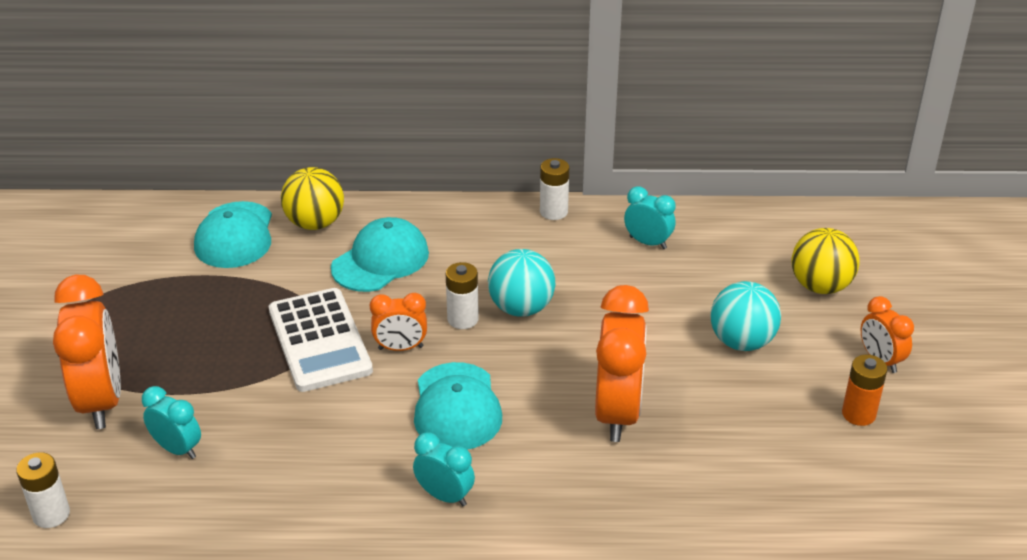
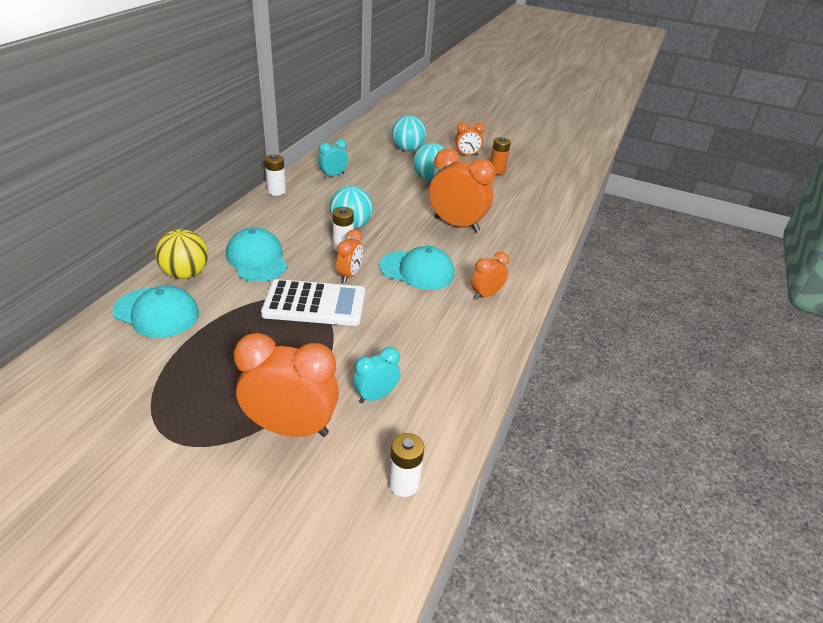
camera: 70 degrees left, 0 degrees up
(445, 496) = (486, 294): turquoise clock -> orange clock
(820, 286) = (407, 149): yellow ball -> turquoise ball

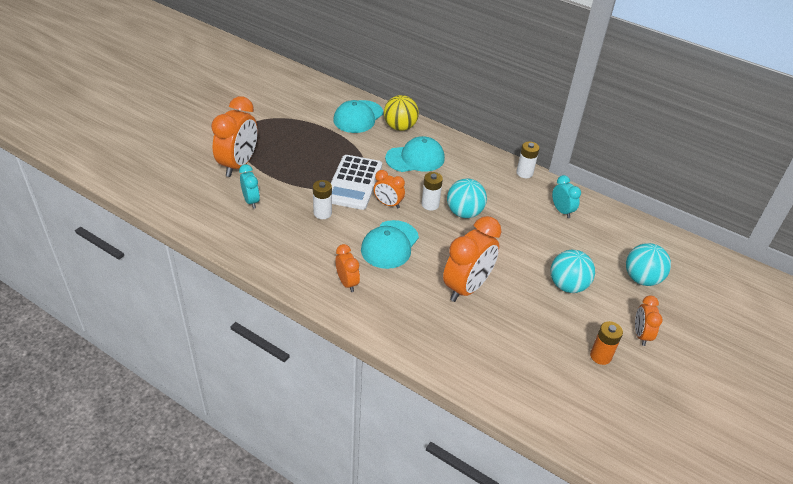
camera: 100 degrees right, 5 degrees up
(404, 484) = (178, 203): white battery -> white battery (322, 213)

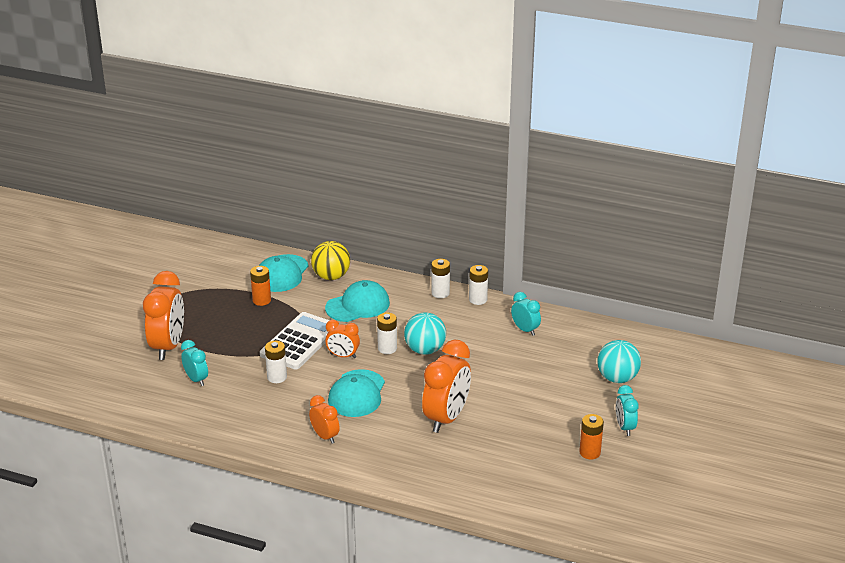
camera: 10 degrees left, 10 degrees down
(333, 138) = (261, 300): none -> orange battery
(354, 183) = (300, 342): white calculator -> white calculator turned 150 degrees counterclockwise
(492, 160) = (440, 293): none -> white battery
(567, 285) = (546, 398): turquoise ball -> none
(641, 335) = (624, 427): orange clock -> turquoise clock

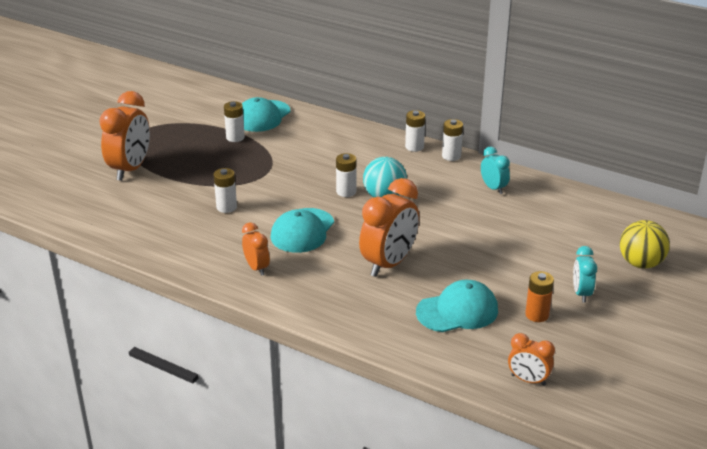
camera: 10 degrees right, 0 degrees up
(196, 379) = (146, 201): turquoise clock -> none
(261, 300) = (235, 137): orange battery -> white battery
(300, 342) = (260, 177): white calculator -> none
(331, 276) = (310, 123): yellow ball -> yellow ball (640, 263)
(343, 356) = (299, 194): orange clock -> orange clock (528, 380)
(358, 305) = (328, 150): turquoise cap -> turquoise cap (457, 311)
(617, 378) = (582, 243): turquoise ball -> none

